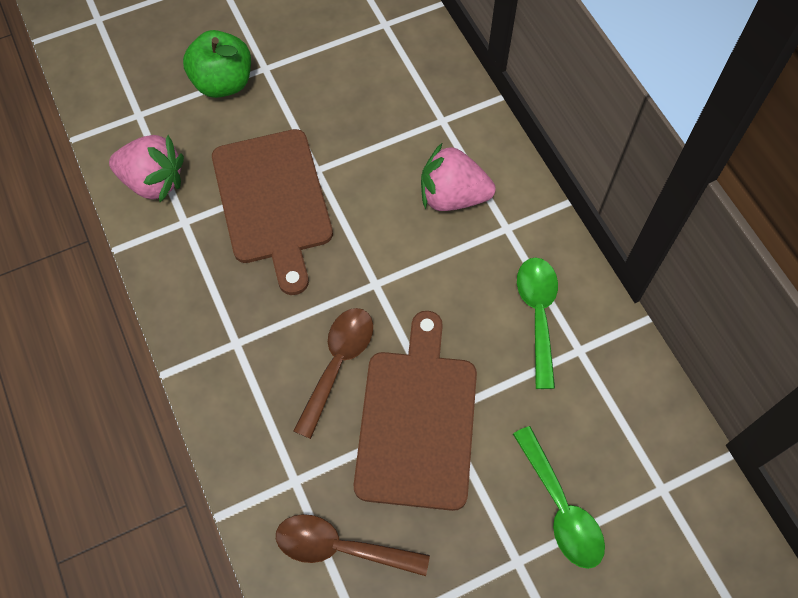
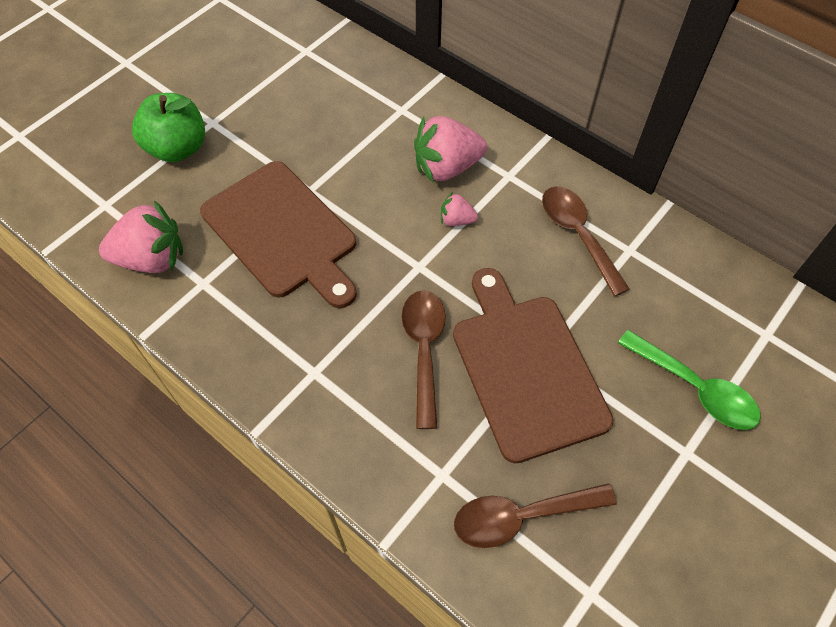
camera: 25 degrees left, 5 degrees down
(433, 253) = (456, 220): none -> pink strawberry
(537, 314) = (577, 235): green spoon -> brown spoon

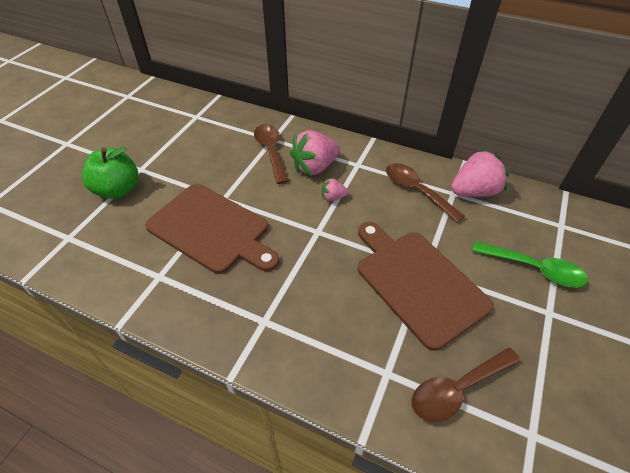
camera: 15 degrees left, 10 degrees down
(152, 259) = (114, 267): pink strawberry -> pink strawberry (474, 191)
(424, 350) = (341, 286): brown spoon -> brown spoon (271, 151)

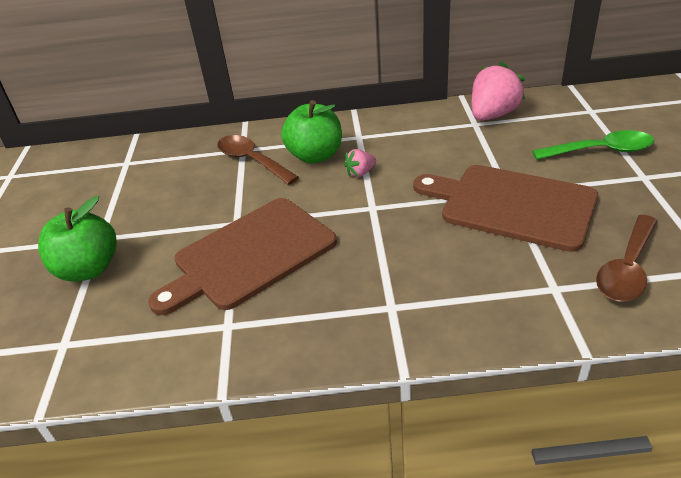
camera: 25 degrees left, 10 degrees down
(212, 229) = (250, 255): brown cutting board -> brown cutting board turned 135 degrees clockwise
(314, 167) = (315, 156): pink strawberry -> green apple
(416, 191) = (438, 135): brown spoon -> none

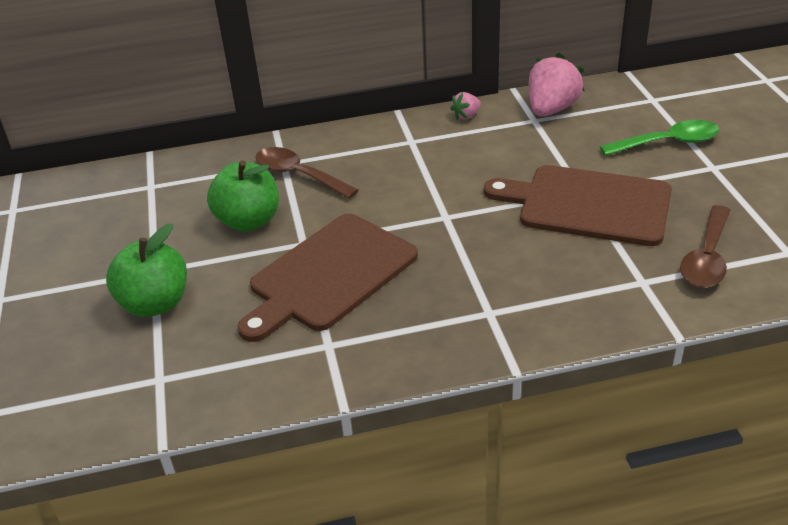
camera: 10 degrees left, 0 degrees up
(315, 156) = (368, 165): green apple -> green apple (248, 221)
(360, 173) = (423, 181): pink strawberry -> pink strawberry (466, 116)

